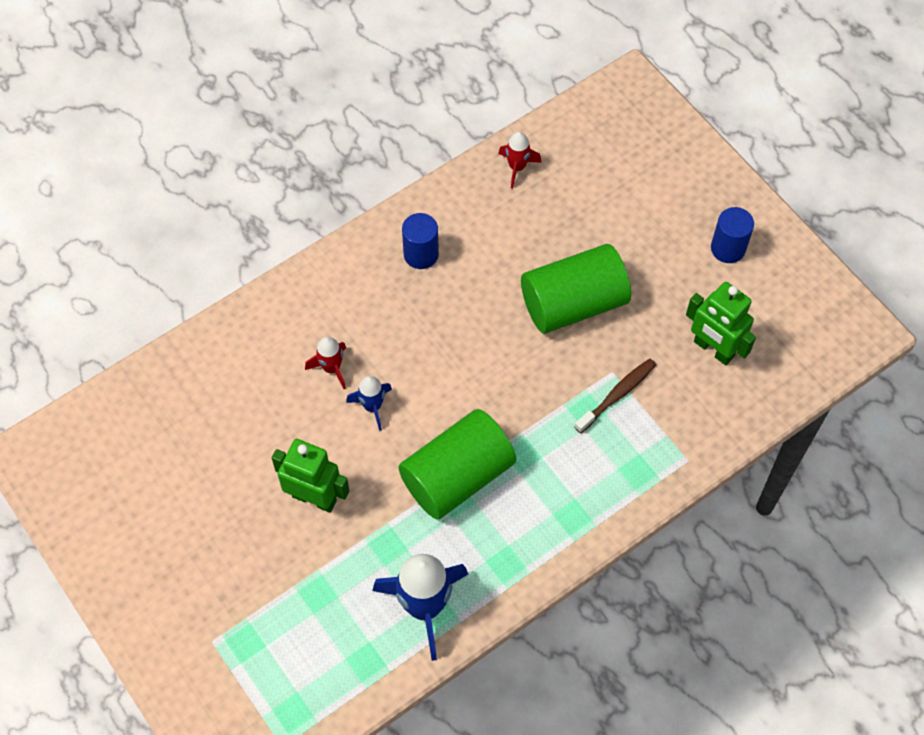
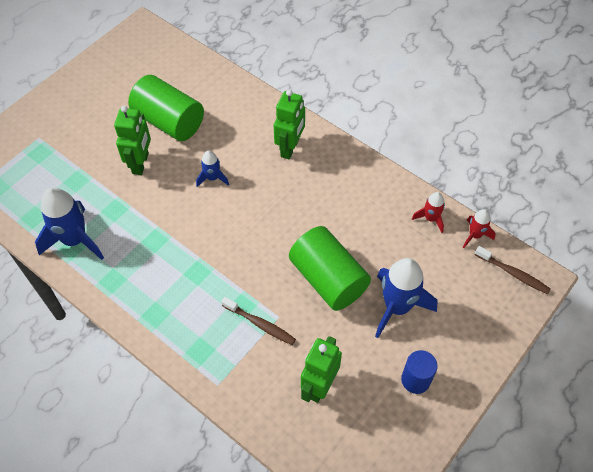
camera: 75 degrees right, 5 degrees down
(331, 368) = (234, 150): red rocket -> red rocket (475, 235)
(352, 297) = (290, 148): none -> green robot
(421, 254) = (336, 178): blue cylinder -> none
(457, 476) = (172, 237): green cylinder -> green cylinder (169, 121)
(617, 108) = (513, 273): none -> brown toothbrush
(631, 240) = (397, 307): none -> blue rocket

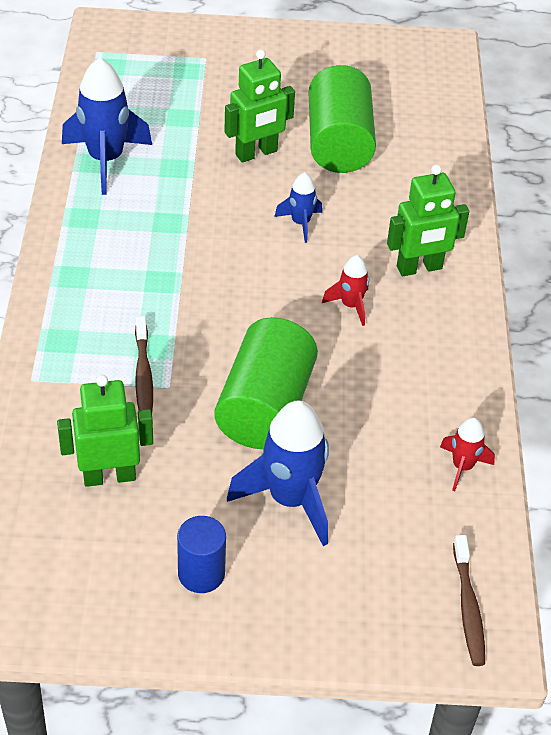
camera: 50 degrees right, 10 degrees down
(475, 235) = (486, 531): red rocket -> red rocket (350, 305)

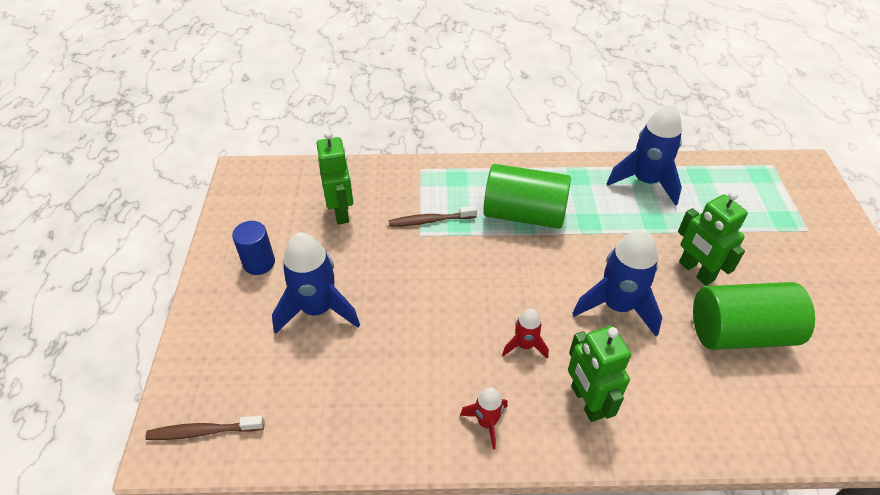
camera: 90 degrees right, 0 degrees up
(265, 407) = (405, 291): green cylinder -> green cylinder (524, 214)
(300, 223) = (617, 306): blue rocket -> blue rocket, size x1.92
(462, 467) = (346, 432): red rocket -> red rocket (486, 422)

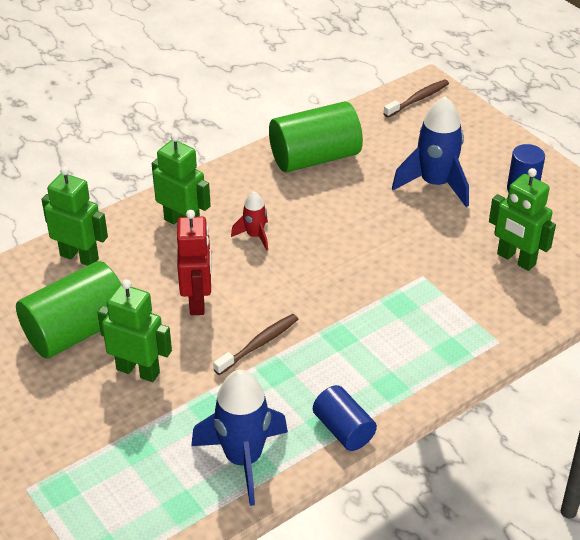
camera: 145 degrees right, 5 degrees down
(430, 221) = (428, 292): brown toothbrush -> brown toothbrush (259, 344)
(486, 422) = (245, 181): red rocket -> none
(524, 214) = (346, 345): green cylinder -> green cylinder (315, 158)
(569, 169) = (343, 430): none -> blue cylinder
(617, 306) = (197, 301): blue rocket -> red robot
(715, 417) = (79, 257): none -> green robot

